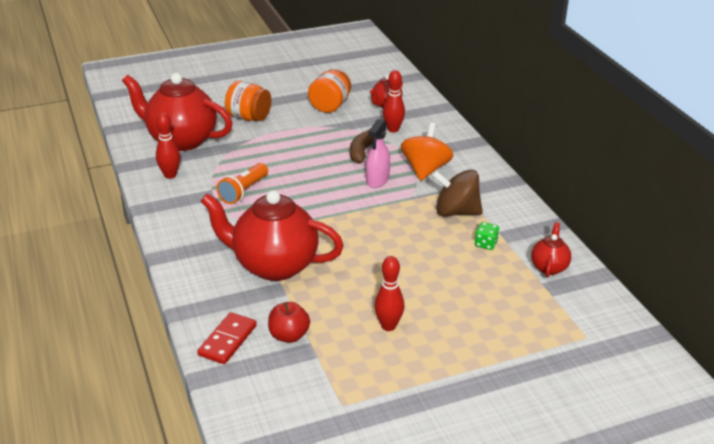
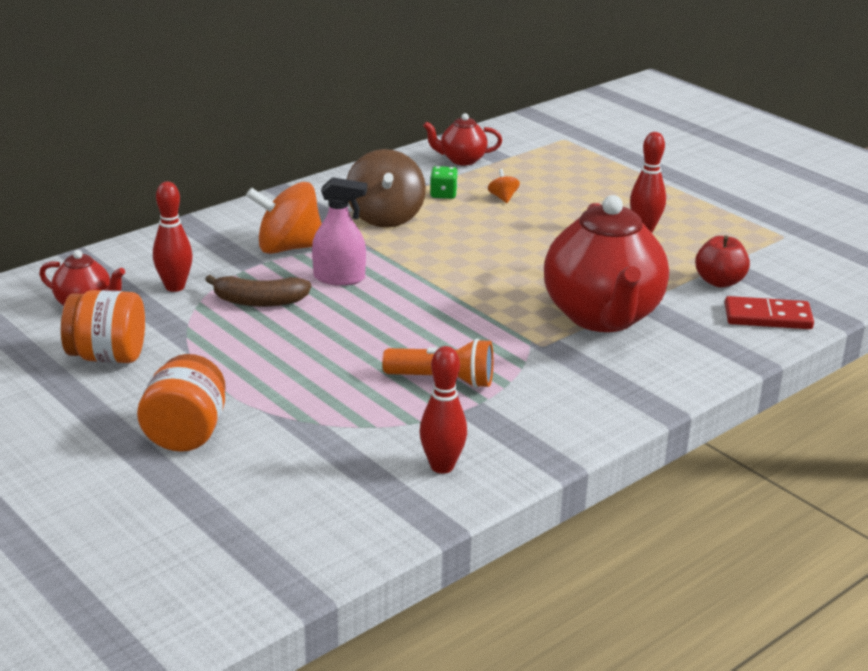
camera: 110 degrees left, 5 degrees down
(181, 140) = (312, 490): red teapot -> none
(471, 270) = (503, 198): none -> orange spinning top

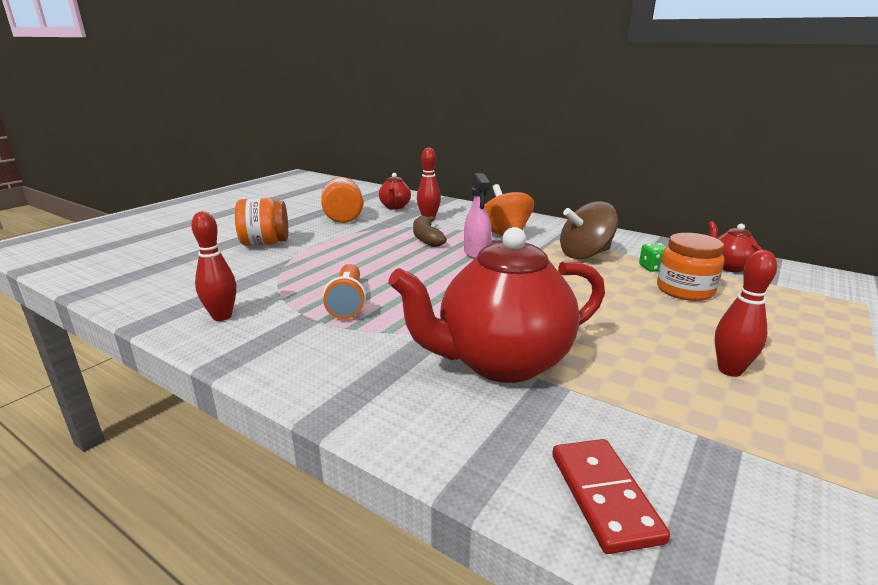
camera: 75 degrees right, 5 degrees down
(503, 198) = (685, 290): orange spinning top -> orange jar
(719, 282) = (663, 440): red apple -> none

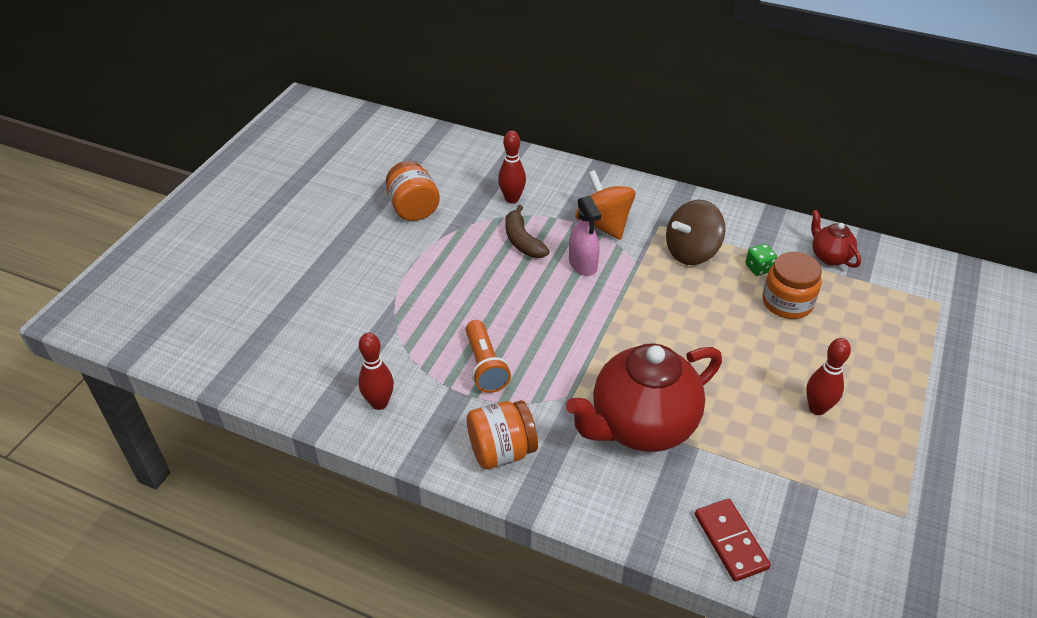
camera: 10 degrees left, 20 degrees up
(265, 243) = (352, 274): orange jar -> orange jar (502, 451)
(395, 207) = (463, 175): red teapot -> none

